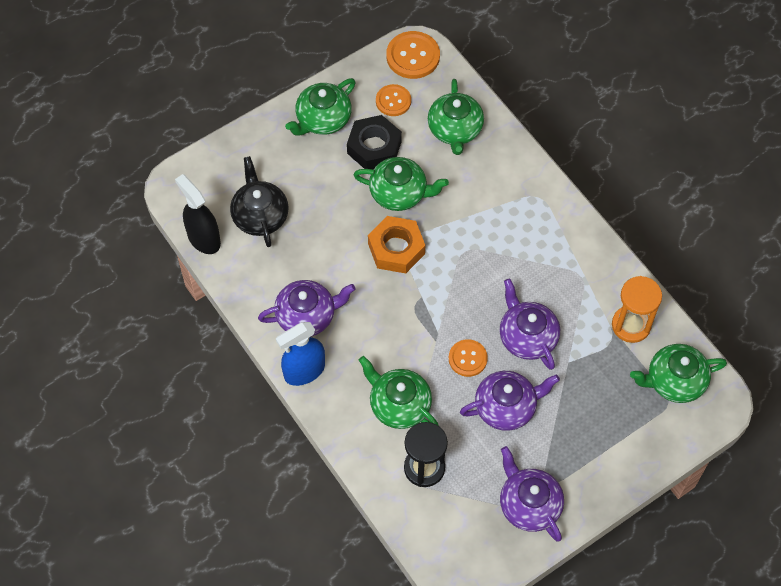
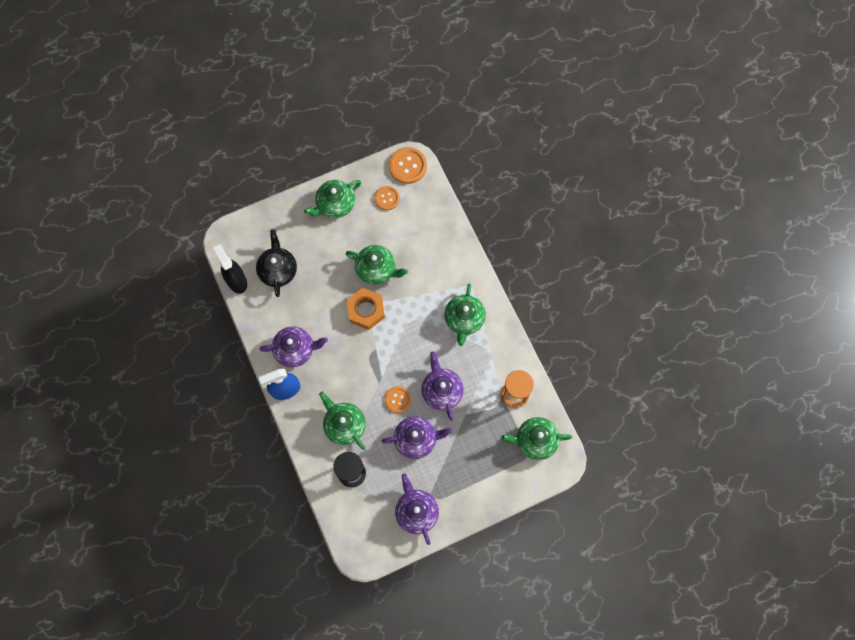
camera: 10 degrees right, 10 degrees up
(374, 147) = (366, 231): black nut -> none
(455, 130) = (425, 227): green teapot -> green teapot (464, 319)

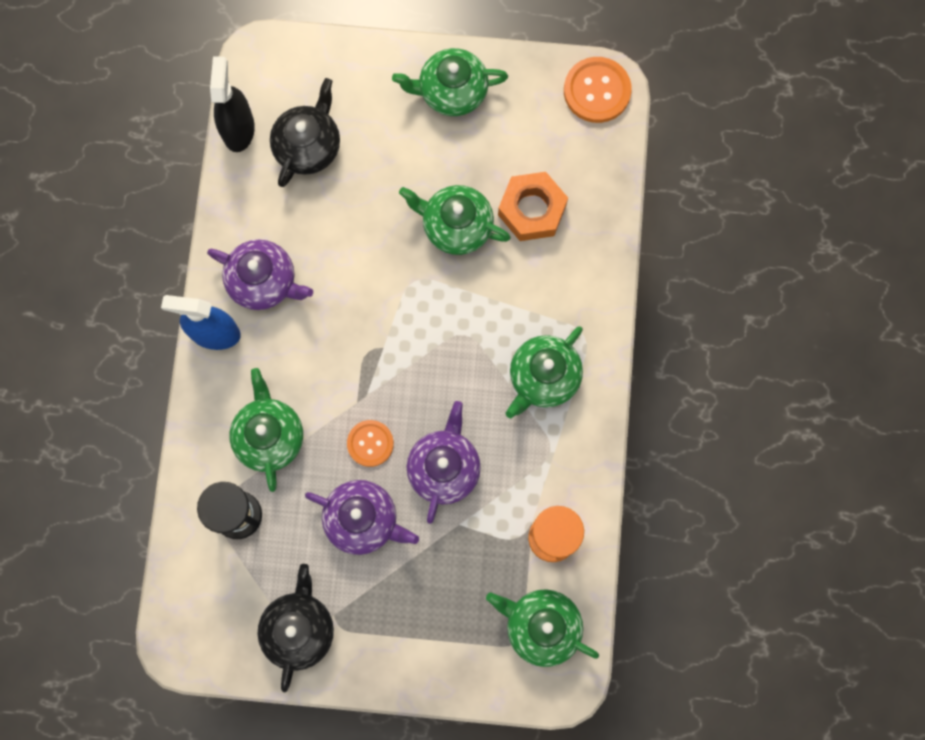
camera: 30 degrees right, 5 degrees up
(366, 310) = (402, 280): orange nut -> orange nut (532, 210)
(377, 269) = (456, 226): green teapot -> green teapot turned 150 degrees clockwise
(387, 198) = (535, 124): orange button -> none
(416, 511) = (299, 629): purple teapot -> black teapot

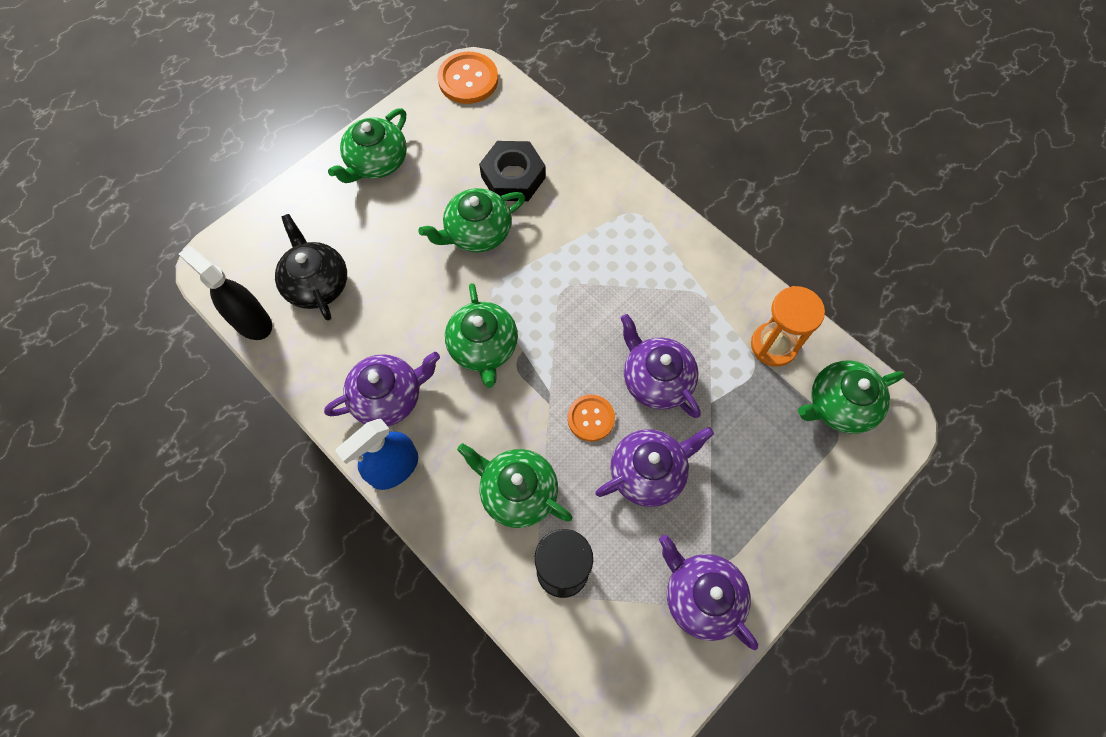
camera: 50 degrees left, 10 degrees down
(299, 629) = (701, 596): black teapot -> purple teapot
(532, 210) = (513, 177): orange nut -> black nut
(543, 377) = (644, 261): green teapot -> green teapot (483, 347)

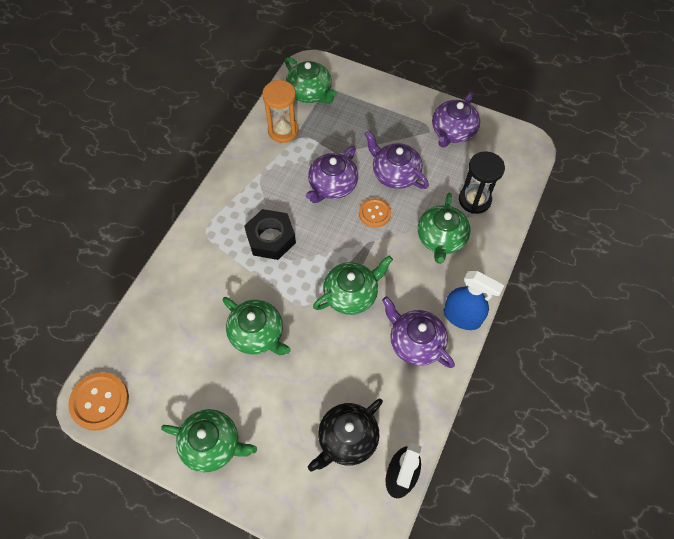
camera: 110 degrees left, 5 degrees down
(513, 177) = (197, 326): black nut -> black nut (271, 238)

